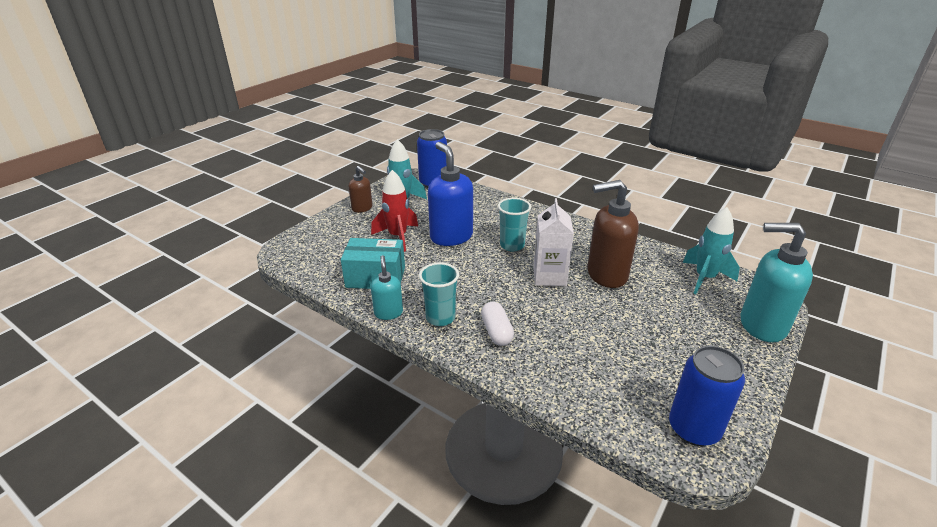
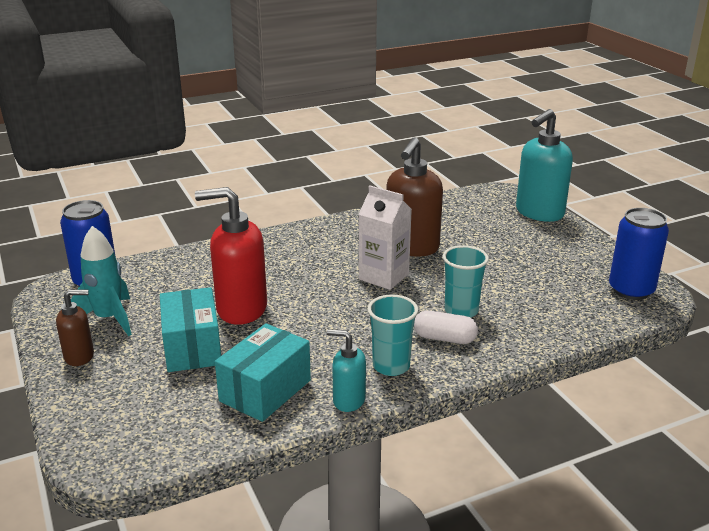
camera: 60 degrees left, 5 degrees down
(397, 237) = (192, 347): red rocket -> turquoise box
(451, 237) = (241, 309): blue soap dispenser -> red soap dispenser
(512, 245) = (305, 277): turquoise cup -> turquoise cup (461, 311)
(704, 278) = (461, 207): turquoise rocket -> none

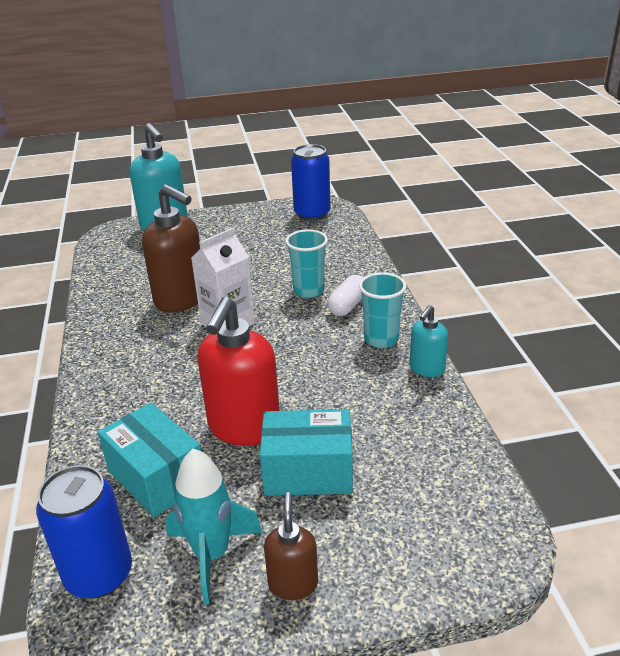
camera: 75 degrees left, 5 degrees up
(265, 390) = (401, 419): turquoise box -> turquoise box (156, 477)

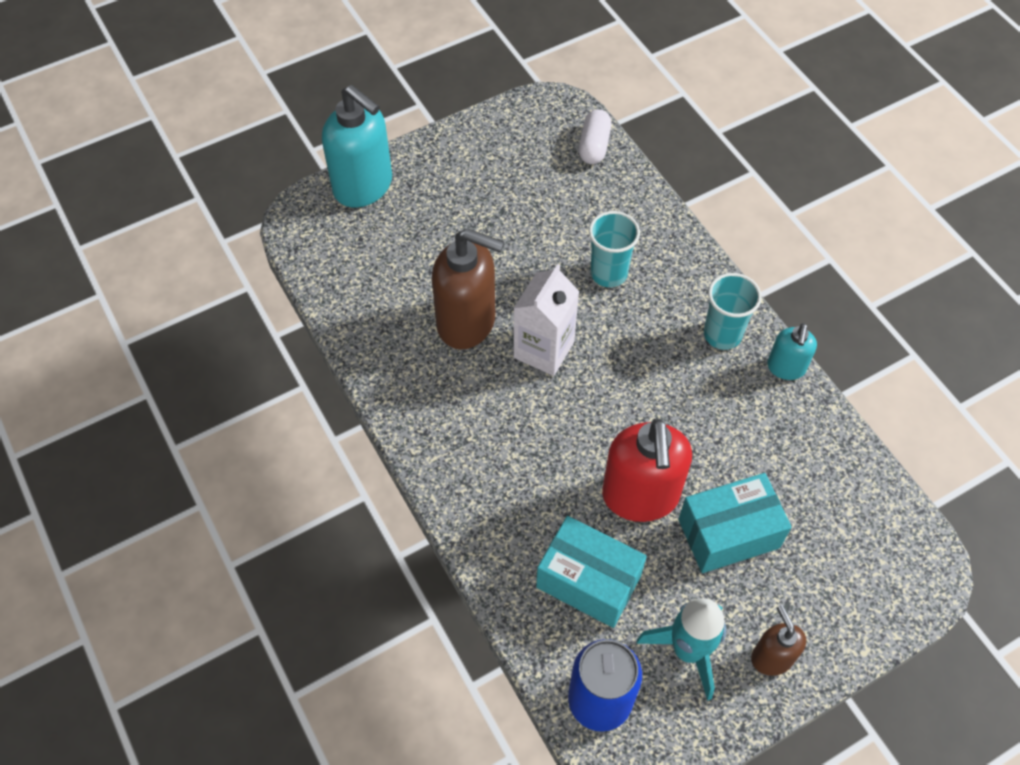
camera: 20 degrees left, 25 degrees up
(312, 214) = (545, 125): blue can -> none
(348, 305) = (664, 289): white capsule -> white capsule (594, 146)

